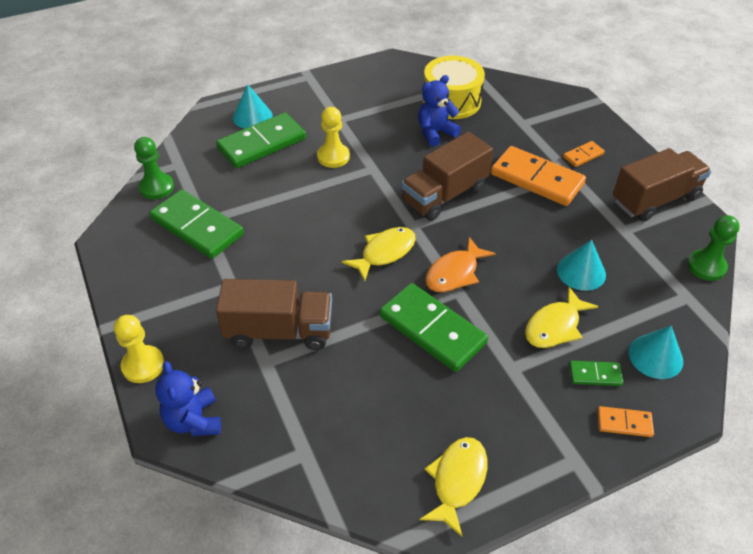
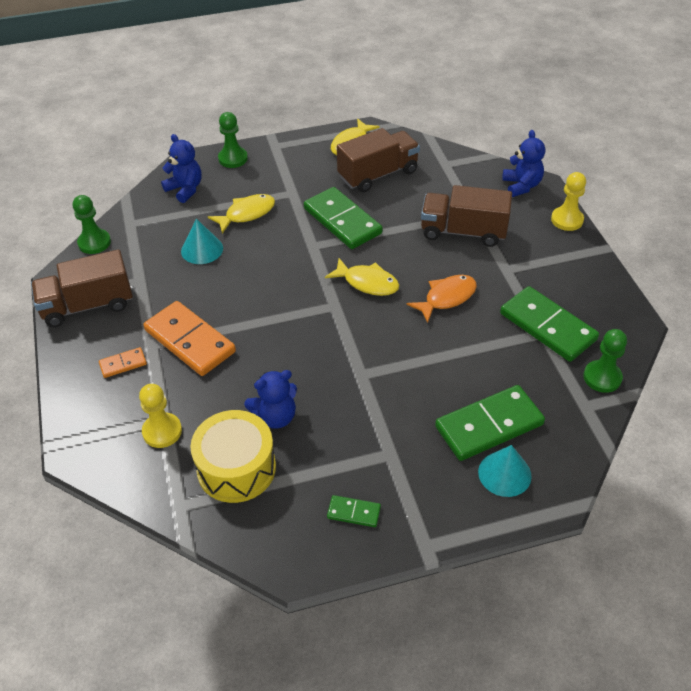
camera: 170 degrees left, 0 degrees up
(333, 157) = (404, 396): yellow pawn -> yellow pawn (162, 431)
(384, 253) = (367, 283): yellow fish -> yellow fish turned 120 degrees counterclockwise
(444, 195) = (293, 333): brown truck -> brown truck (378, 174)
(455, 273) = (310, 259): orange fish -> orange fish (446, 298)
(595, 375) = (235, 183): green domino -> green domino (354, 512)
(624, 423) = (233, 158): orange domino -> green pawn
(655, 356) = (185, 189): turquoise cone -> blue teddy bear

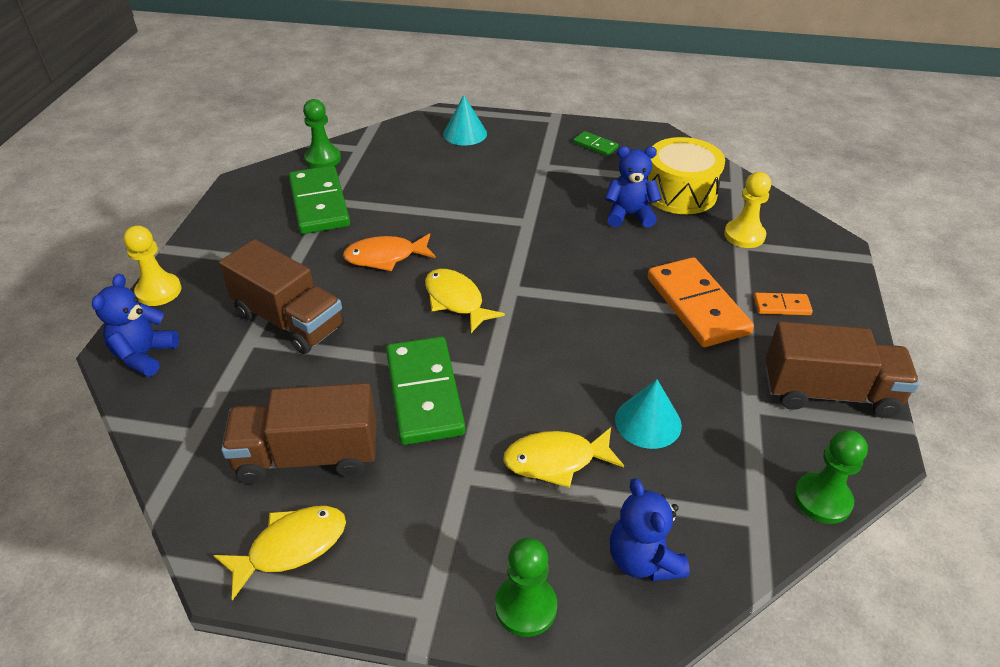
camera: 155 degrees left, 5 degrees down
(489, 426) = (448, 159): green domino -> none

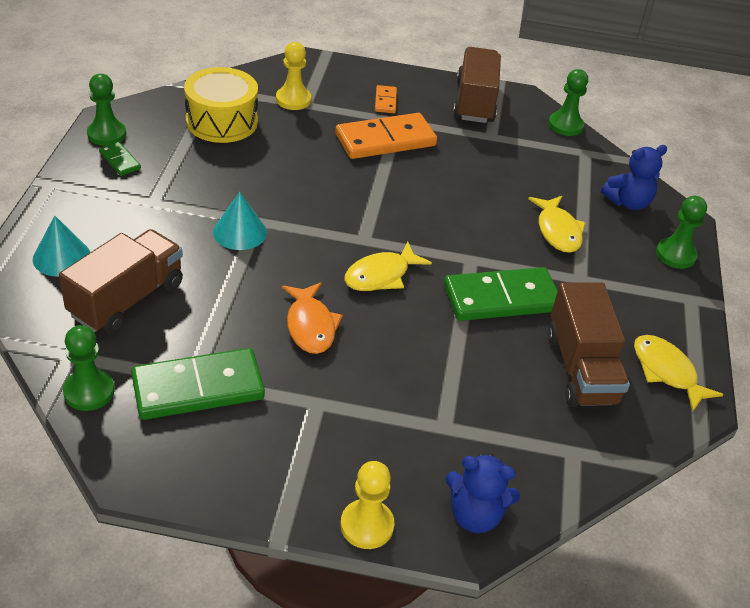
camera: 95 degrees left, 0 degrees up
(289, 320) = (414, 397): brown truck -> brown truck (127, 299)
(595, 145) = (120, 160): green domino -> green domino turned 75 degrees counterclockwise
(629, 215) = (255, 156): blue teddy bear -> none
(631, 136) = (106, 134): none -> green pawn
(648, 422) = (514, 183): turquoise cone -> turquoise cone (240, 232)

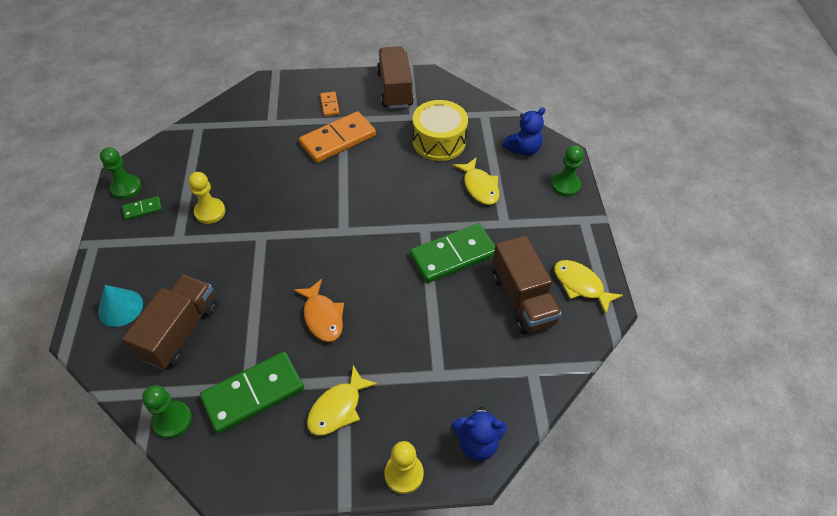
camera: 10 degrees left, 10 degrees up
(120, 160) = (142, 209): green domino -> green domino turned 60 degrees counterclockwise
(222, 121) = (212, 154): yellow drum -> yellow drum (439, 141)
(240, 232) = (250, 249): turquoise cone -> none
(293, 100) = (261, 121): yellow pawn -> yellow pawn (210, 212)
(381, 275) = (363, 259): yellow fish -> yellow fish (338, 408)
(565, 125) = (464, 94): green pawn -> none

